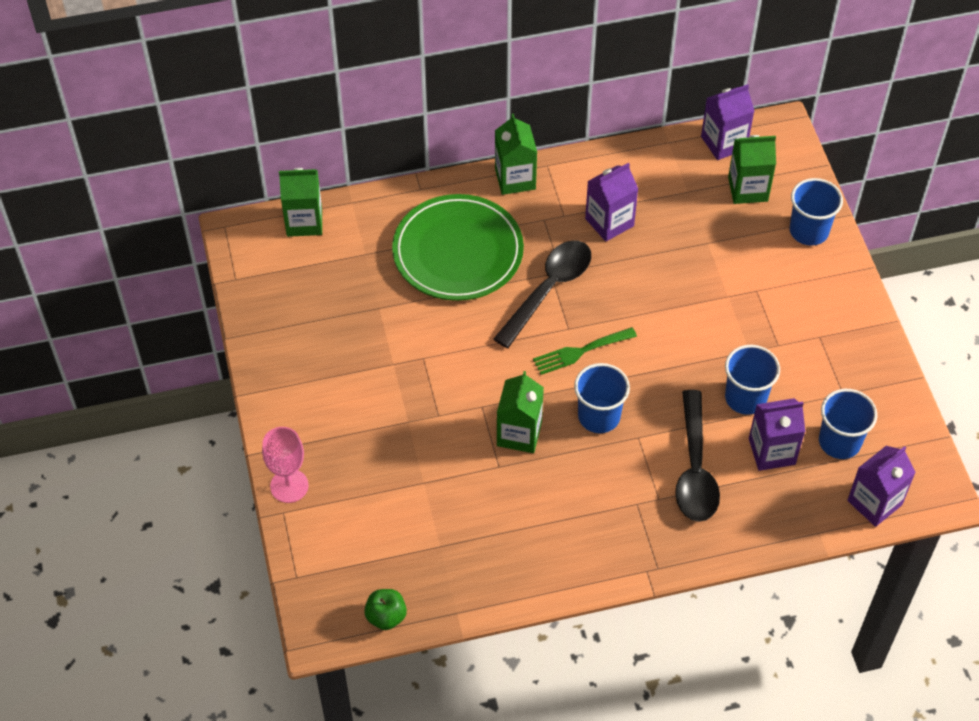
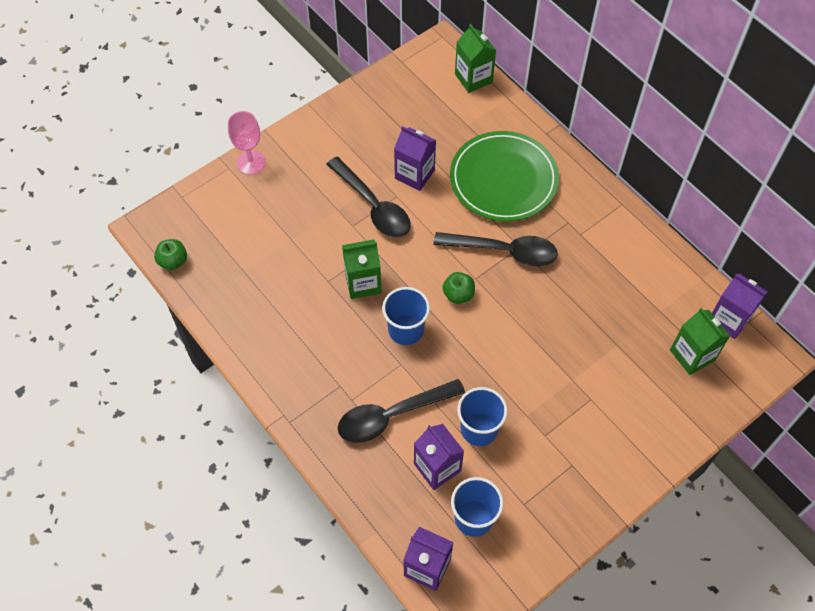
camera: 65 degrees right, 5 degrees up
(423, 385) = (373, 206): none -> black spoon
(515, 179) = (594, 188): green carton -> none
(580, 352) = (458, 294): green fork -> green apple
(609, 222) = (593, 267): purple carton -> purple carton (414, 174)
(809, 231) = (678, 418): blue cup -> none

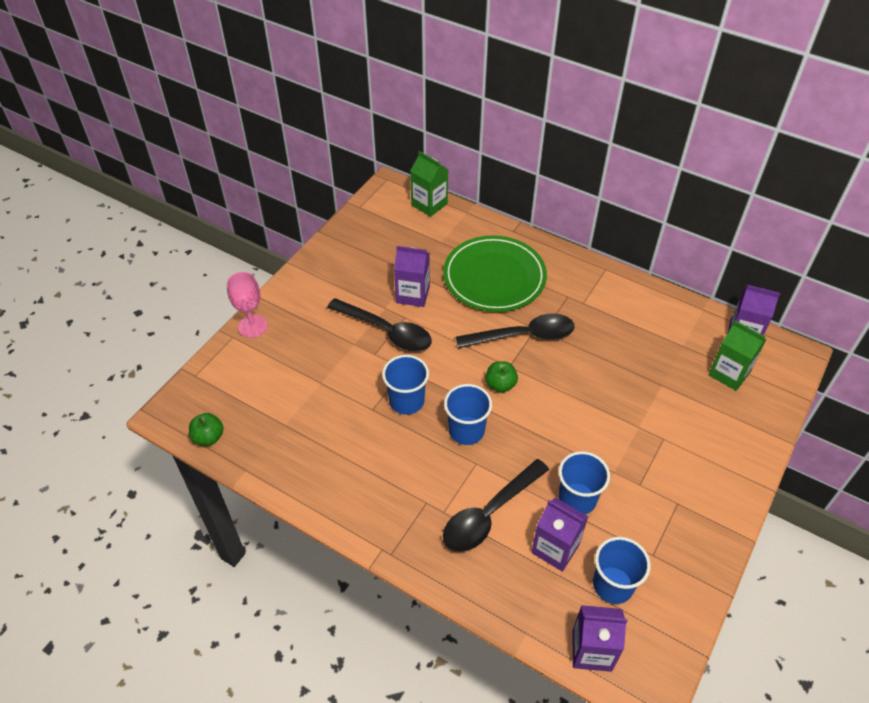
camera: 20 degrees left, 10 degrees down
(363, 283) = (406, 401): green carton -> blue cup

